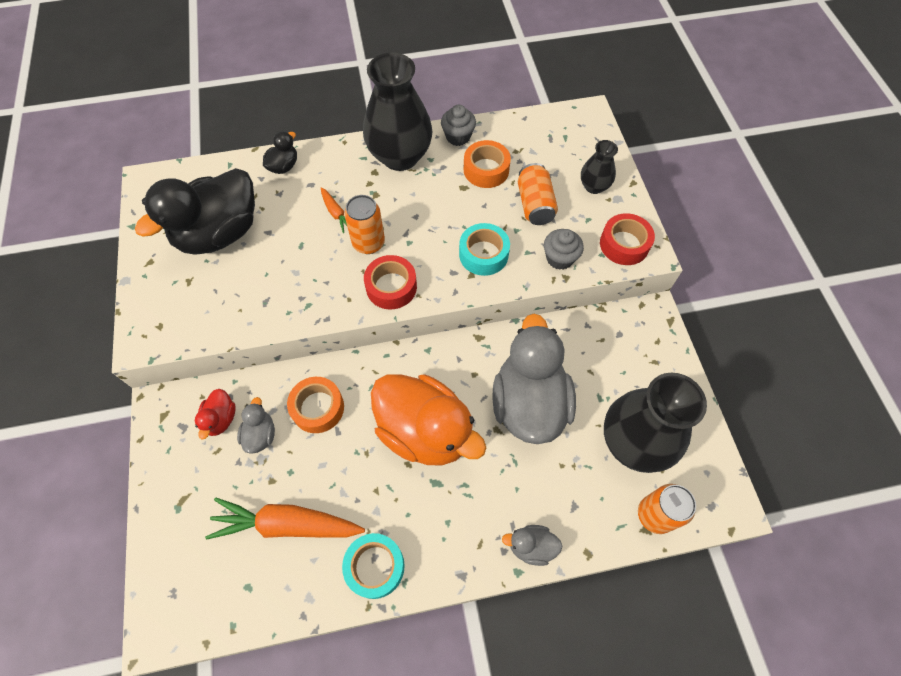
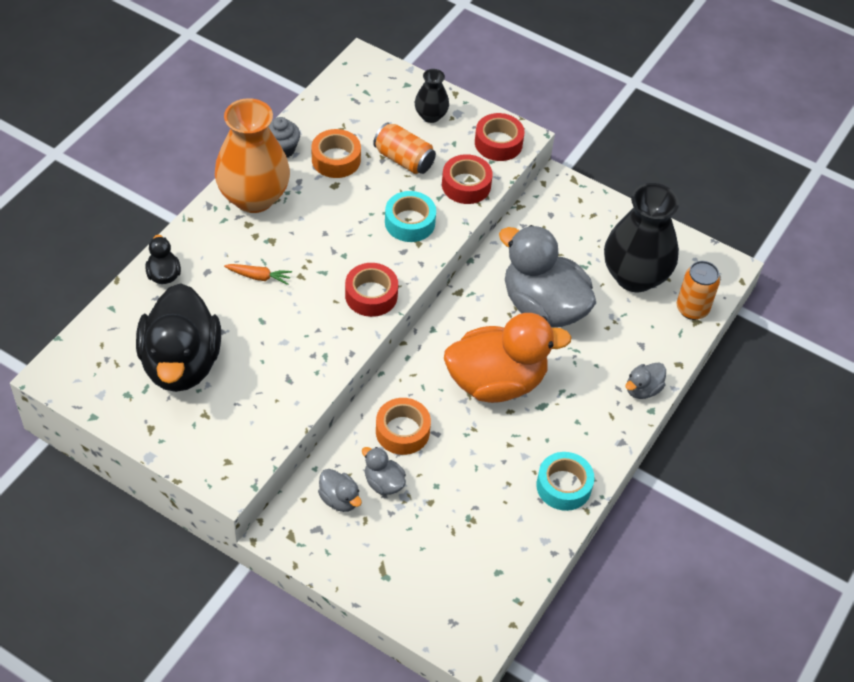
camera: 50 degrees left, 10 degrees down
(221, 419) = (339, 499): red duck -> grey duck
(286, 524) = (476, 516): orange carrot -> none
(368, 243) = (314, 279): orange can -> none
(400, 156) = (254, 197): black vase -> orange vase
(559, 258) = (466, 185): grey cupcake -> red tape

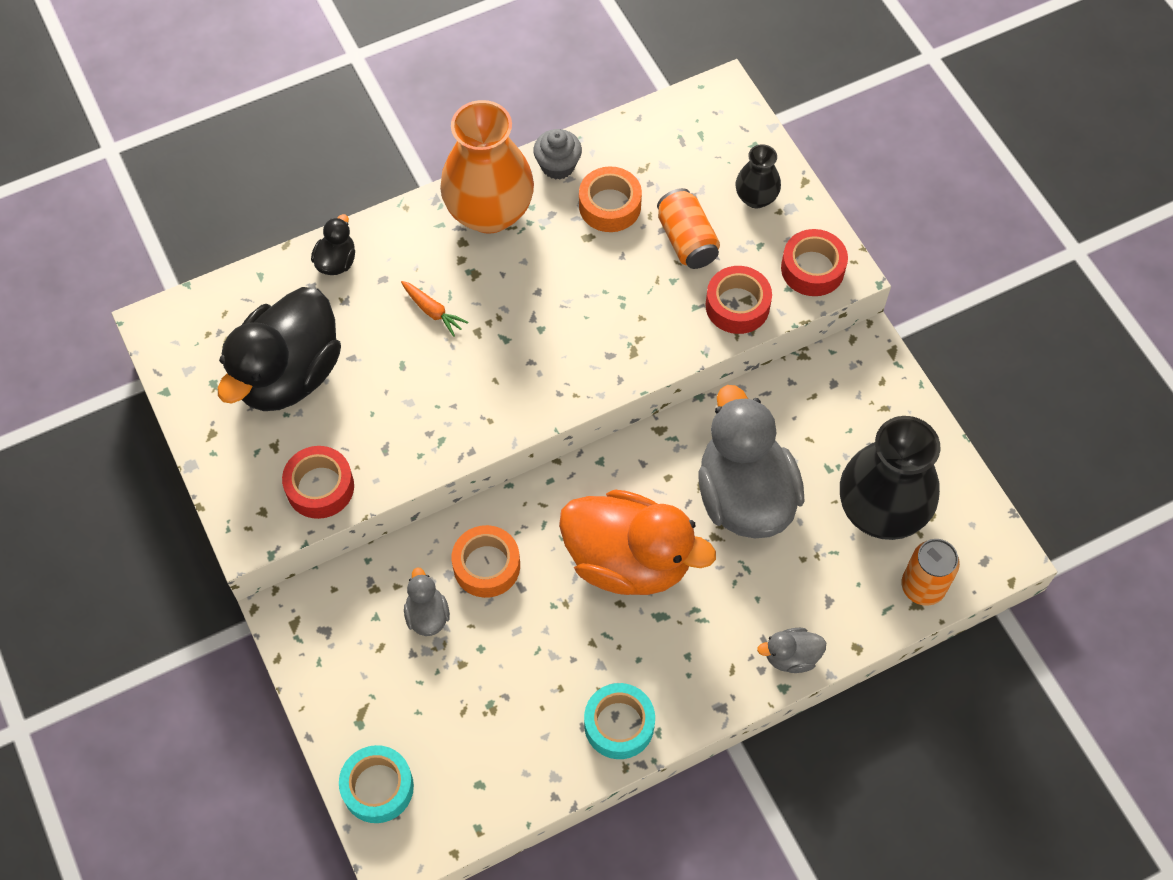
camera: 35 degrees right, 10 degrees up
(339, 499) = (369, 609): grey duck -> none
(371, 295) = (538, 392): red tape -> red tape (320, 487)
(410, 222) = (641, 323): turquoise tape -> turquoise tape (378, 787)

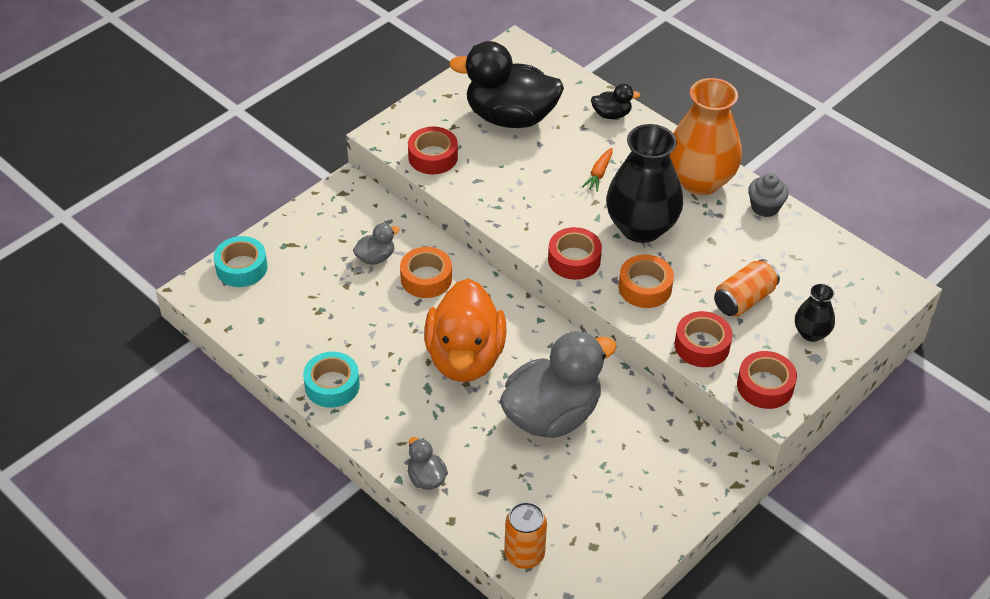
camera: 70 degrees right, 15 degrees down
(562, 386) = (574, 260): none -> red tape
(610, 206) = (747, 246): orange tape -> orange tape (645, 287)
(881, 511) = (581, 510): black vase -> black vase (641, 227)

